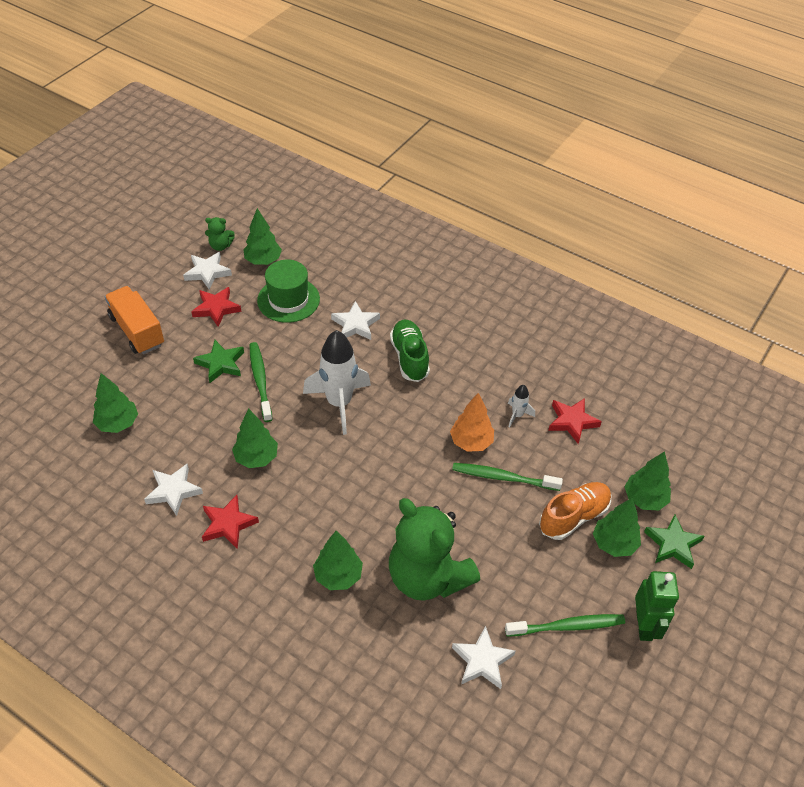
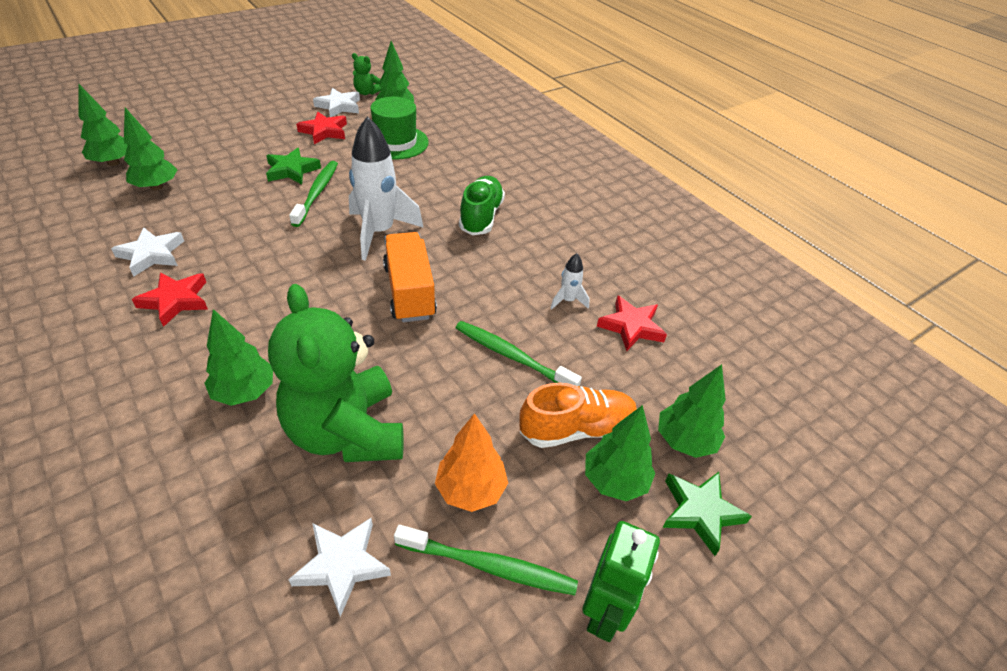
camera: 20 degrees right, 5 degrees down
(137, 331) = (240, 128): orange truck -> orange truck (409, 292)
(256, 458) = (257, 252): green tree -> green tree (113, 163)
(355, 324) = (445, 176): white star -> none
(471, 442) = (497, 309): orange tree -> orange tree (471, 490)

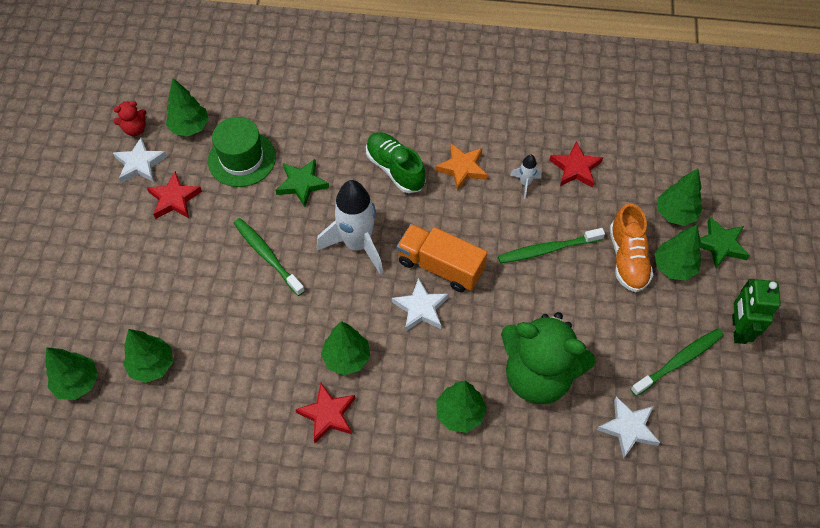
camera: 45 degrees left, 15 degrees up
(152, 254) = (253, 407): white star -> white star (420, 308)
(250, 283) = (346, 358): none -> green tree
(292, 170) = (216, 255): green star -> green star (302, 184)
(366, 92) = (135, 129): green teddy bear -> red teddy bear
(471, 490) = (627, 338): orange tree -> none
(531, 253) = (462, 168): none -> orange star
(576, 429) = (627, 258): orange shoe -> orange shoe turned 150 degrees clockwise
(604, 611) = (738, 329): green robot -> green robot turned 150 degrees counterclockwise

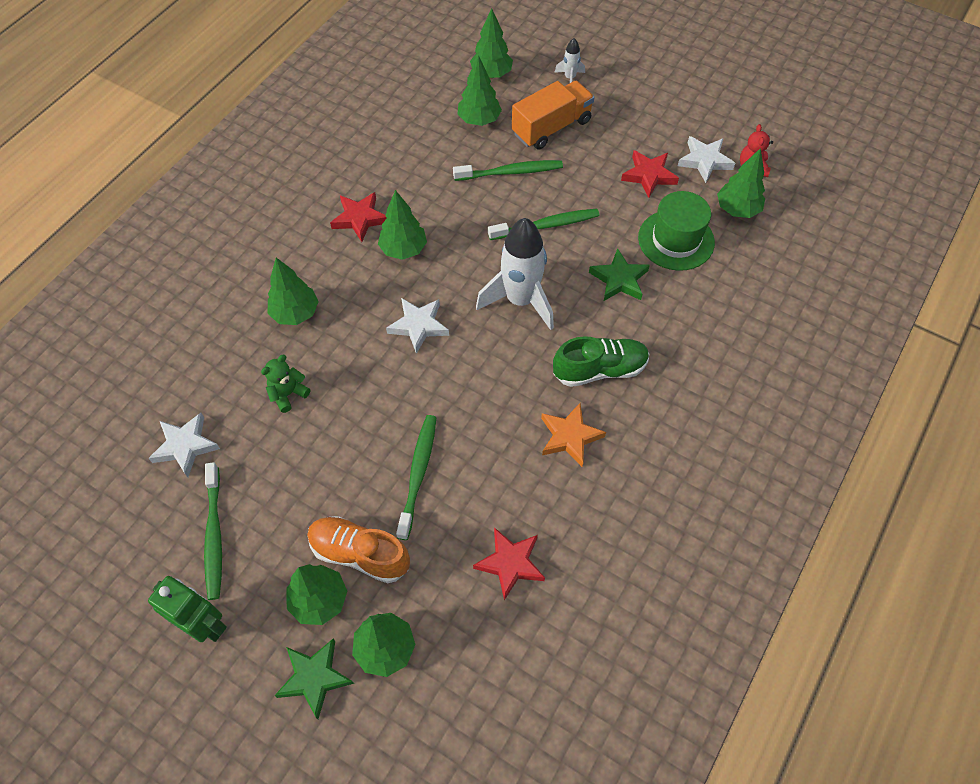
camera: 115 degrees right, 0 degrees up
(214, 309) = (510, 172): none -> green toothbrush
(440, 266) = (455, 361): orange truck -> orange truck (551, 127)
(525, 183) = (516, 494): white rocket -> white rocket (570, 78)
(538, 375) = (288, 394): green teddy bear -> green teddy bear, size x0.41

